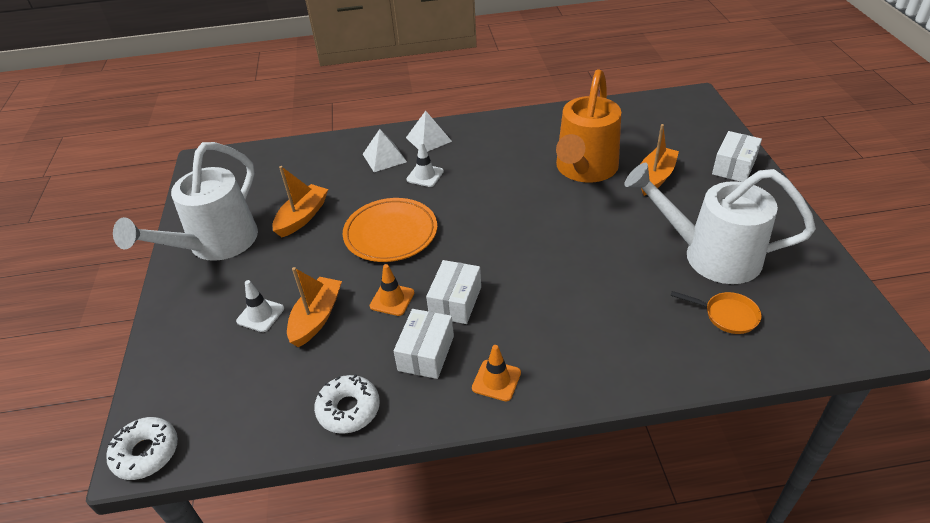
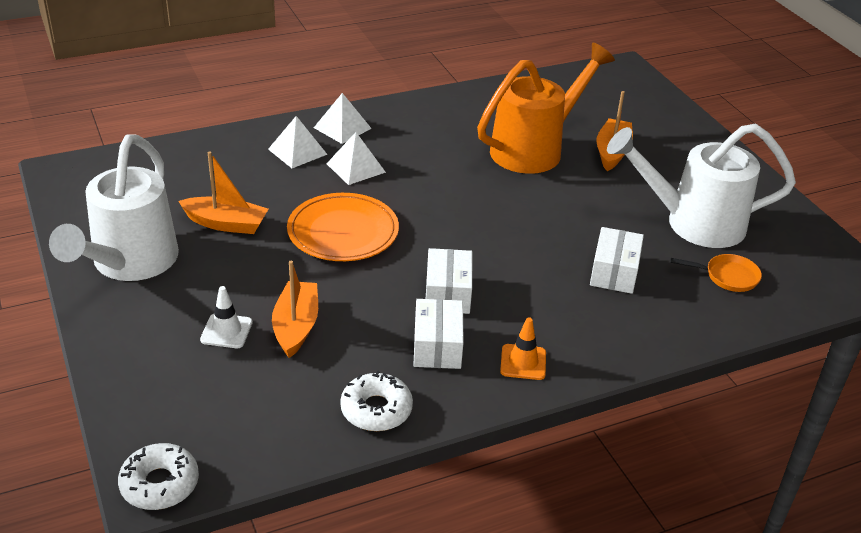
camera: 20 degrees left, 5 degrees down
(302, 217) = (226, 224): orange boat -> orange boat turned 90 degrees clockwise
(392, 299) = (375, 299): orange traffic cone -> none
(425, 175) = (356, 168): white traffic cone -> white pyramid
(584, 169) = (534, 149): orange watering can -> orange watering can turned 135 degrees counterclockwise
(734, 167) = (688, 136): white box -> white box (614, 272)

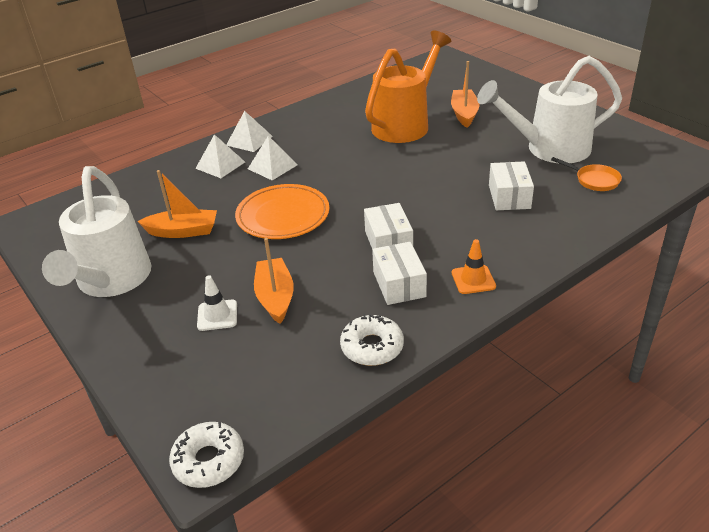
camera: 10 degrees left, 0 degrees up
(727, 277) = (594, 180): orange pan -> orange pan turned 45 degrees clockwise

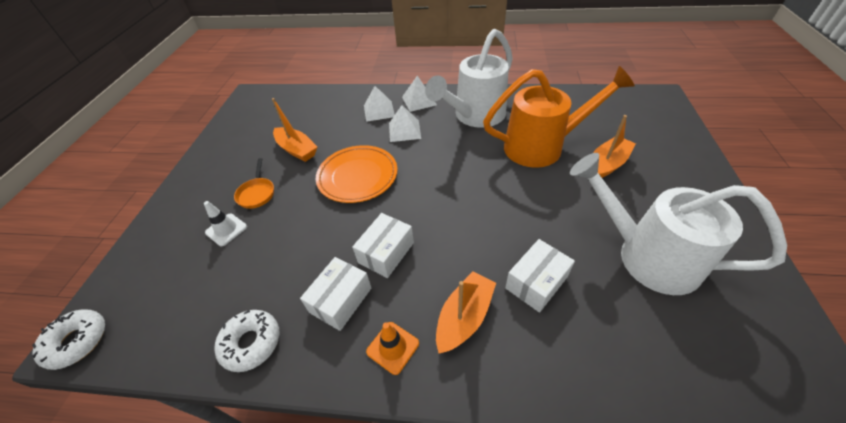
camera: 45 degrees right, 10 degrees up
(111, 281) = (225, 161): white watering can -> white watering can (475, 116)
(275, 297) = (267, 242): orange boat -> orange boat (464, 317)
(594, 180) = (651, 330): orange pan -> orange pan (257, 193)

